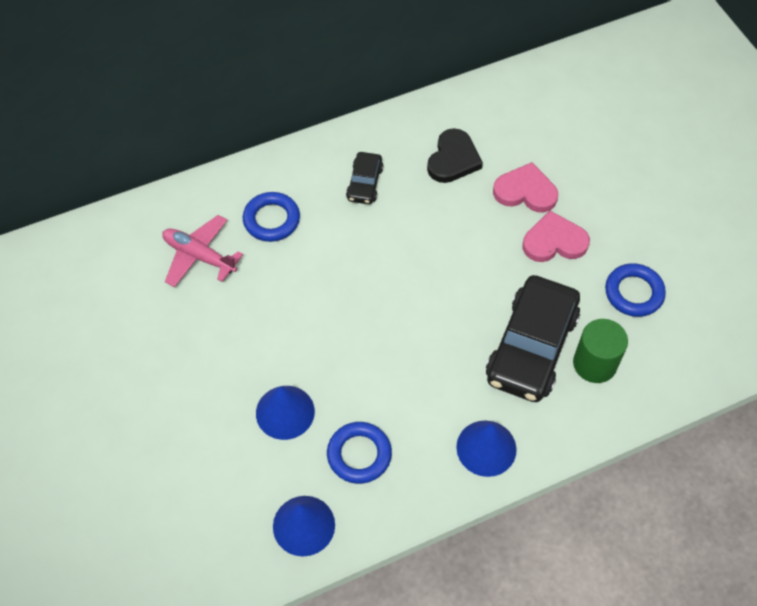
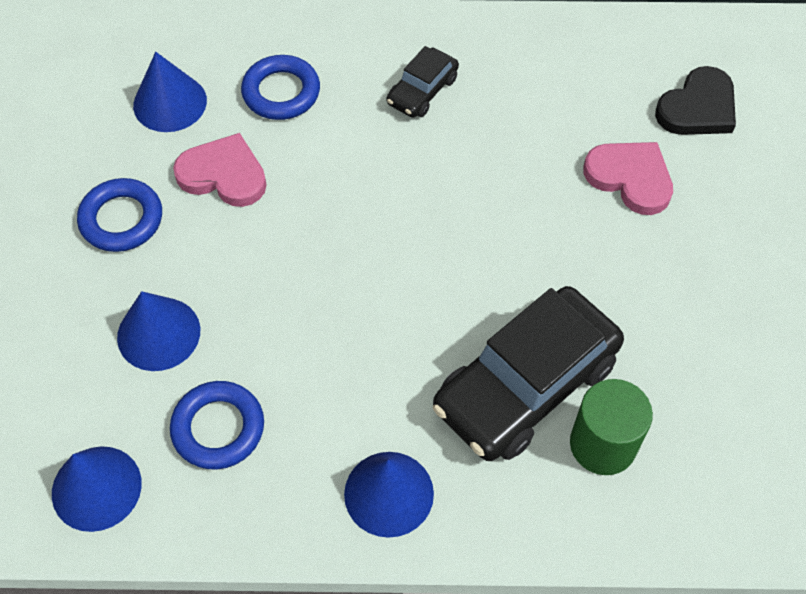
camera: 25 degrees right, 0 degrees up
(199, 256) = (170, 103): pink plane -> blue cone
(453, 159) = (554, 102): black heart -> black heart (698, 108)
(554, 241) = (634, 258): pink heart -> pink heart (223, 175)
(633, 293) = (712, 371): blue ring -> blue ring (121, 219)

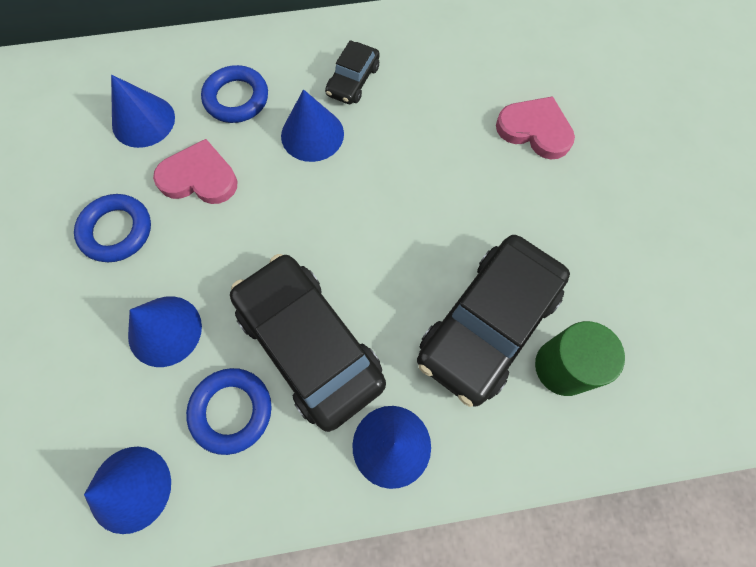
camera: 10 degrees left, 10 degrees up
(317, 374) = (309, 345): none -> black car
(362, 145) = (312, 134): none -> blue cone
(698, 108) = (575, 63): black heart -> none

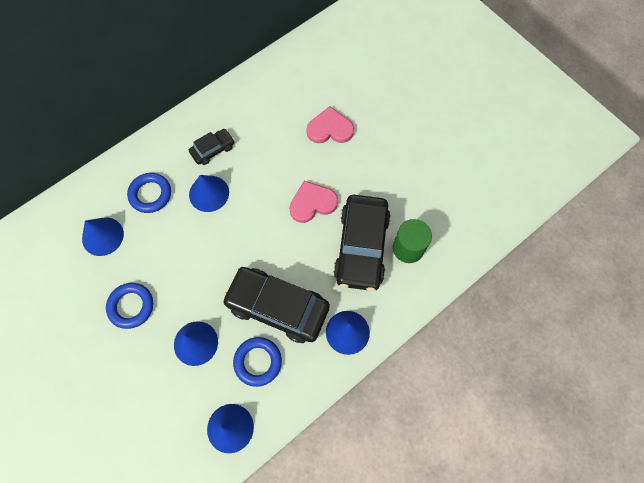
camera: 30 degrees left, 0 degrees up
(199, 177) = (159, 251): pink heart -> pink heart (312, 203)
(353, 81) = (213, 149): black car -> black car turned 120 degrees counterclockwise

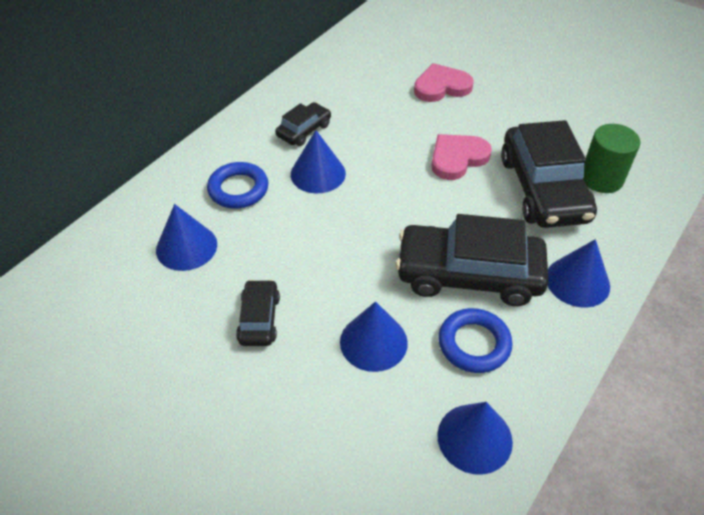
camera: 15 degrees left, 20 degrees down
(131, 306) = (259, 319): blue ring -> black car

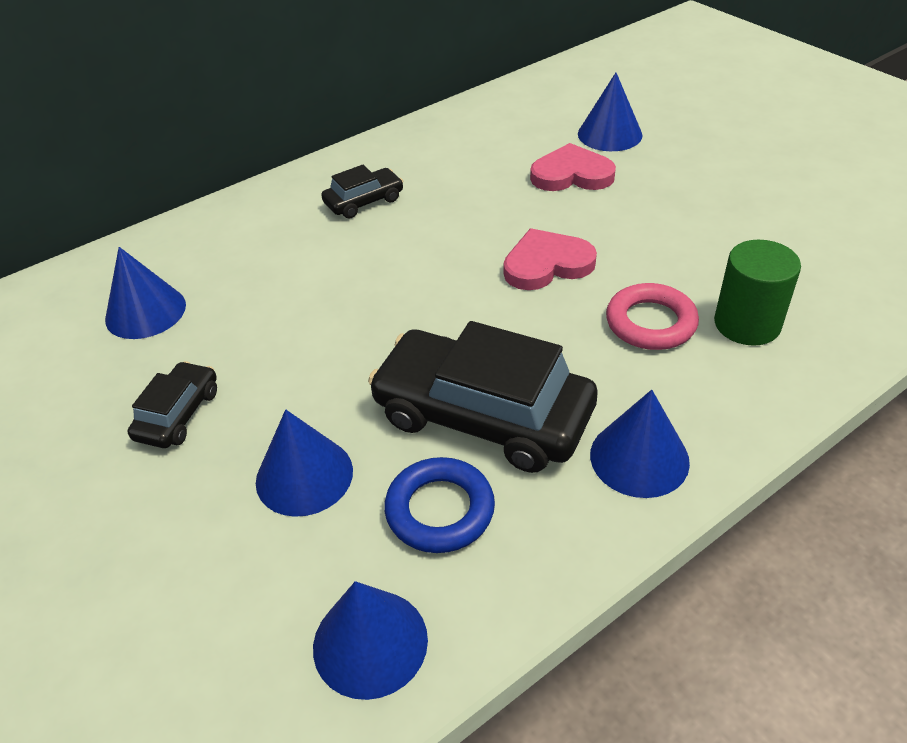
camera: 20 degrees right, 5 degrees down
(238, 189) = (245, 256): blue ring -> none
(318, 173) = (352, 254): blue cone -> blue cone (609, 134)
(543, 189) = (650, 323): black car -> pink ring

